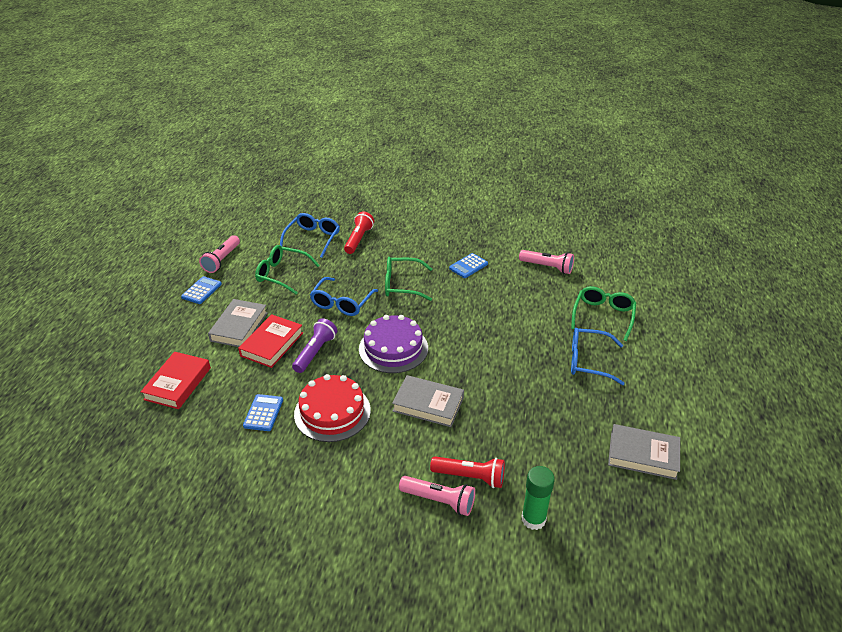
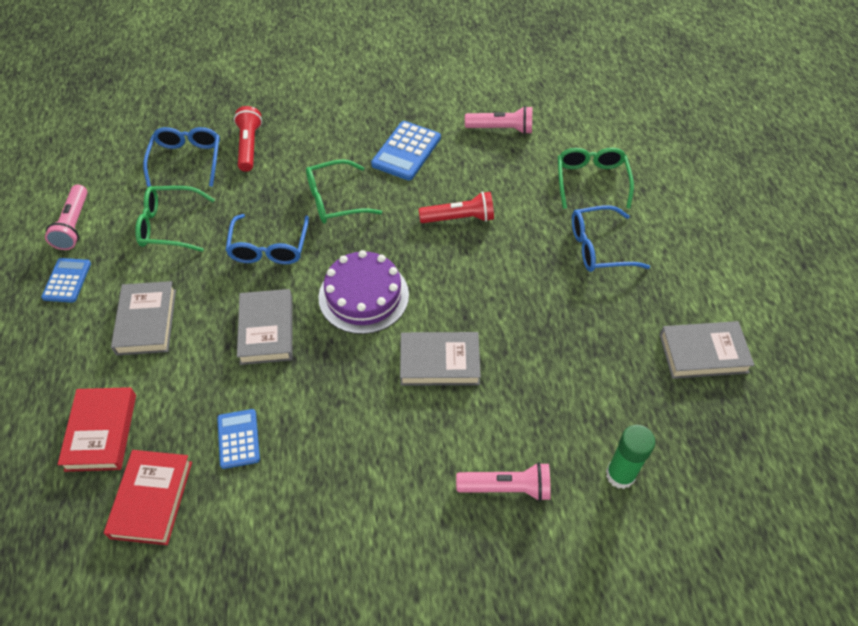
camera: 20 degrees left, 15 degrees up
(272, 344) = (203, 335): red book -> red book (151, 499)
(315, 352) = (267, 330): purple flashlight -> grey book
(332, 412) = (326, 409): red cake -> none
(468, 266) = (406, 151): blue calculator -> blue calculator, size x1.53
(470, 477) = (529, 444): red flashlight -> red flashlight (459, 218)

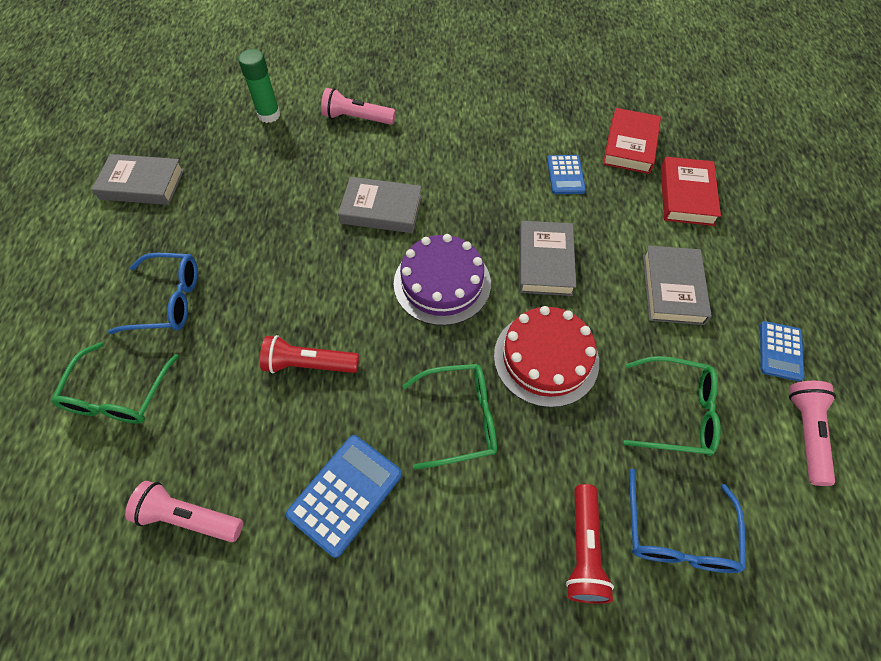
camera: 170 degrees left, 5 degrees up
(269, 248) = (546, 358): blue glasses -> red cake

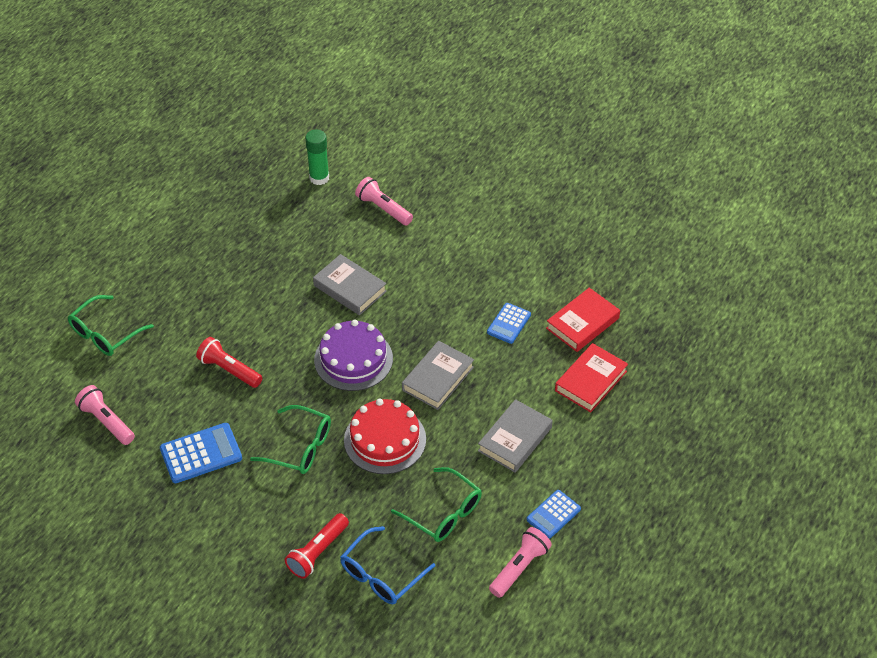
camera: 30 degrees right, 10 degrees down
(142, 184) = (197, 196): grey book -> none
(169, 300) = (167, 288): blue glasses -> none

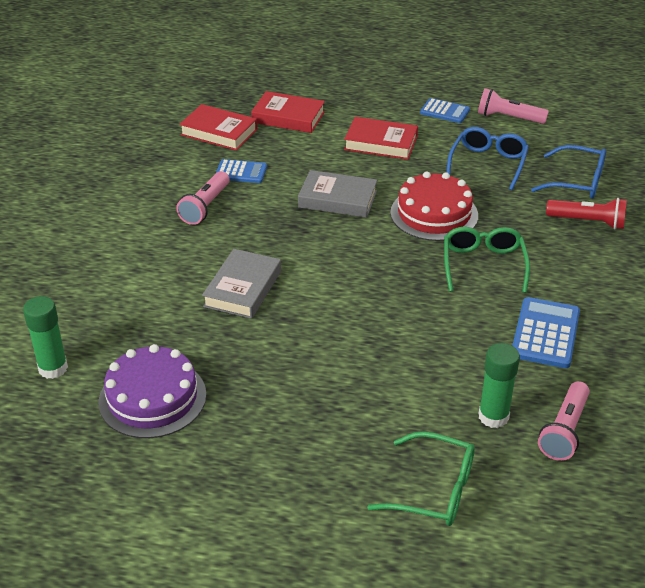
camera: 110 degrees left, 10 degrees down
(142, 387) = (493, 416): none -> green glue stick
(201, 453) = (545, 333): blue calculator -> blue calculator turned 60 degrees clockwise
(229, 370) = (419, 349): red flashlight -> none
(353, 359) = (346, 259): purple cake -> purple cake (152, 398)
(383, 208) = (97, 296): pink flashlight -> pink flashlight (205, 207)
(444, 513) = (488, 163): green glasses -> blue glasses
(515, 439) = (381, 143): grey book -> red book

